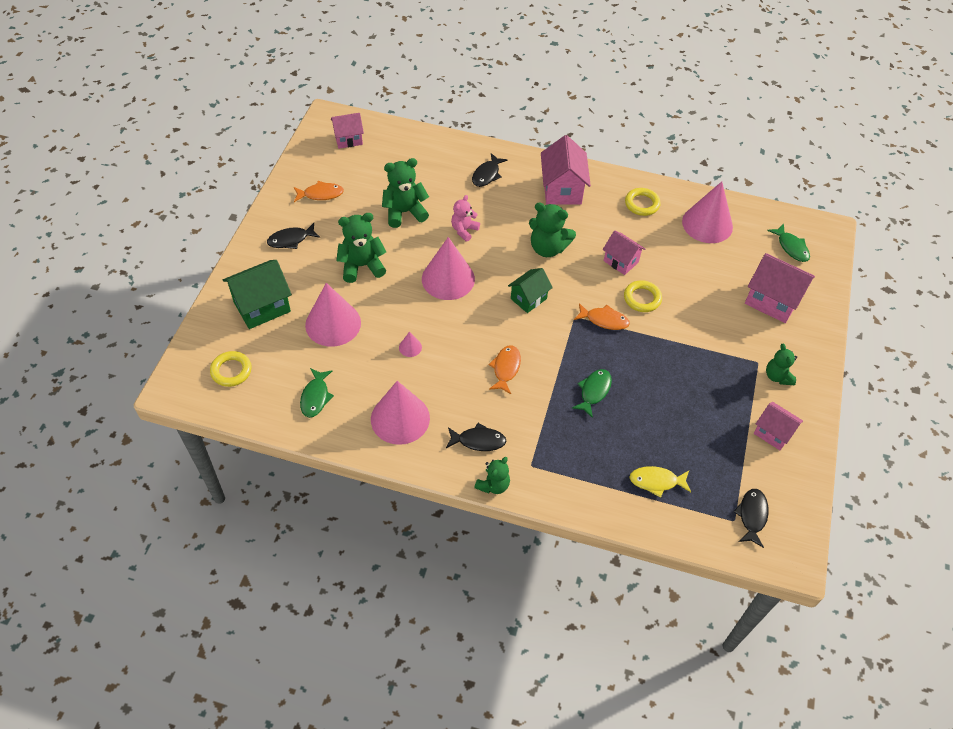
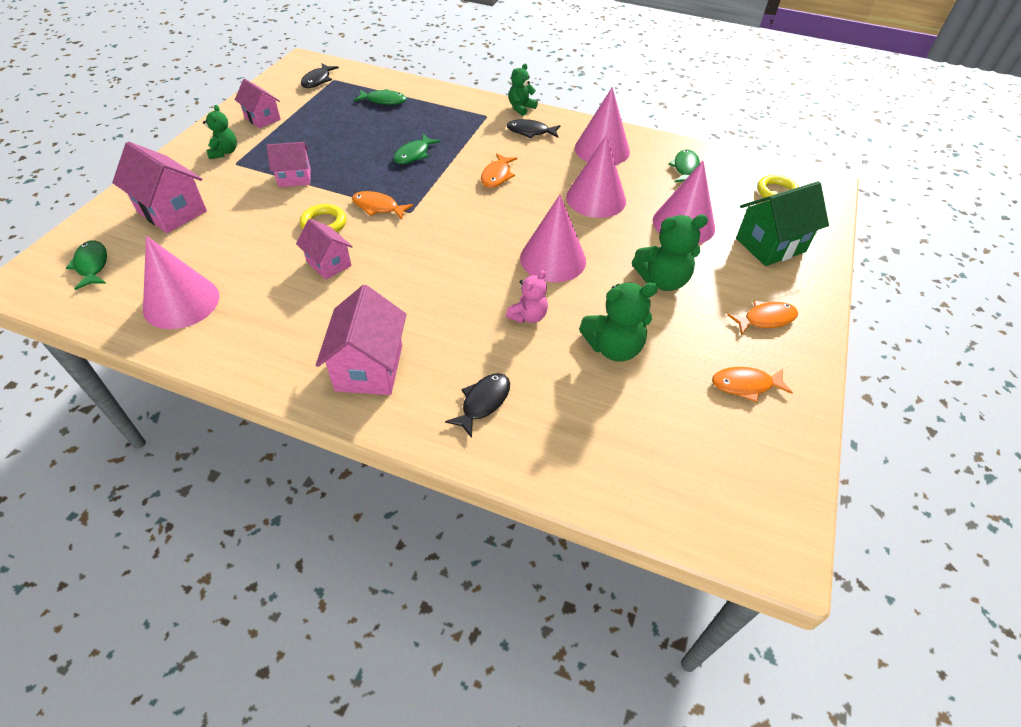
camera: 175 degrees left, 5 degrees down
(291, 240) = (765, 319): black fish -> orange fish
(348, 139) = (728, 493): pink house -> pink house (294, 178)
(410, 347) = (596, 198): pink cone -> pink cone, size x2.44
(528, 299) = (458, 232): green house -> none
(548, 248) = (418, 285): green teddy bear -> none
(642, 204) = (257, 337): yellow ring -> none
(656, 481) = (384, 101): yellow fish -> green fish

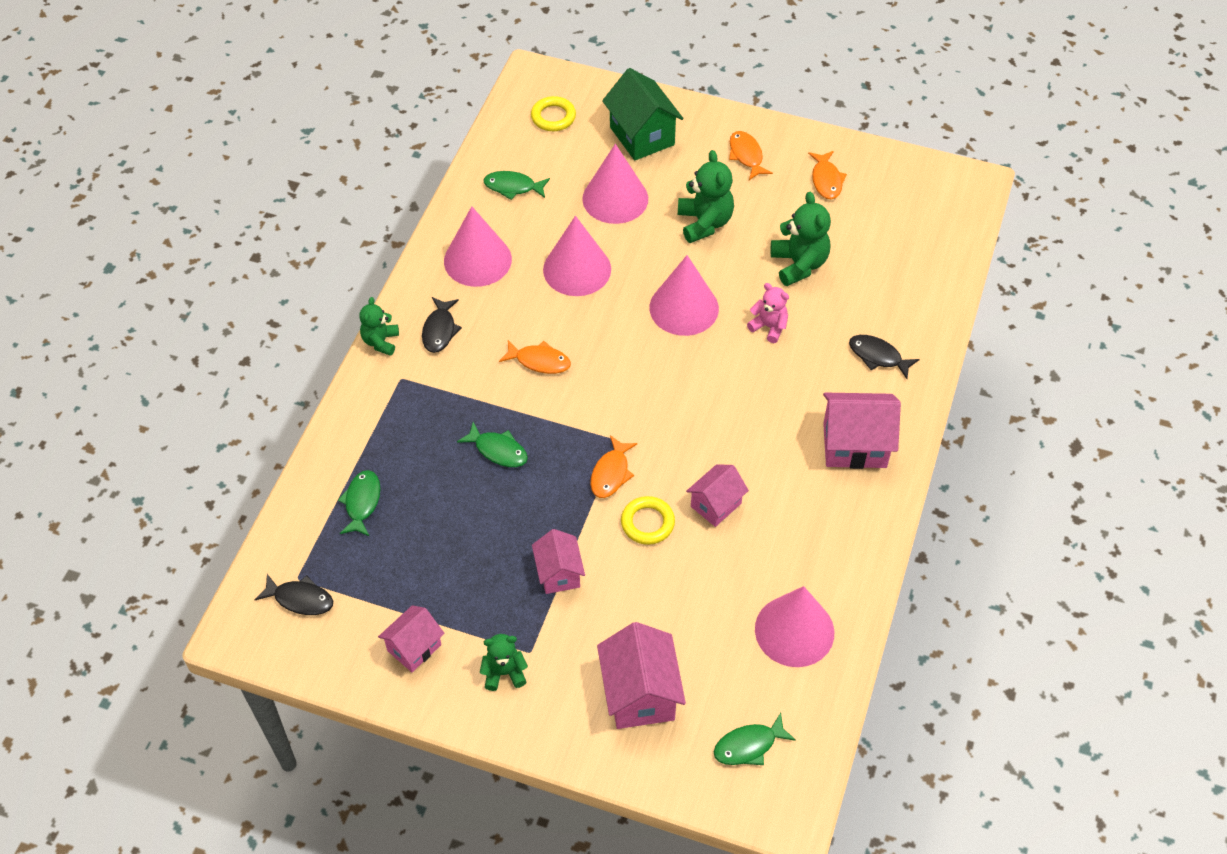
camera: 90 degrees left, 5 degrees up
(172, 211) = (640, 694): pink house -> pink house turned 45 degrees counterclockwise
(521, 108) = (381, 341): green teddy bear -> green teddy bear turned 60 degrees clockwise

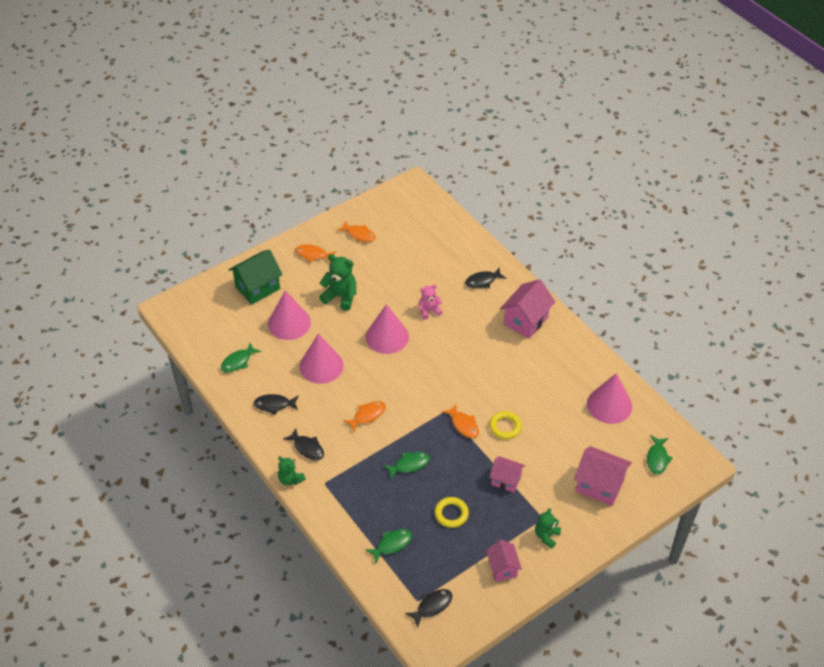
camera: 55 degrees left, 5 degrees down
(362, 502) = (392, 544): green fish -> green fish turned 105 degrees clockwise
(477, 260) = (274, 405): pink cone -> black fish
(553, 117) = (206, 317): yellow ring -> yellow ring (451, 514)
(642, 136) = (257, 288): green house -> green house turned 45 degrees counterclockwise
(716, 505) = (516, 393): pink house -> none
(799, 264) = (401, 276): green teddy bear -> none

